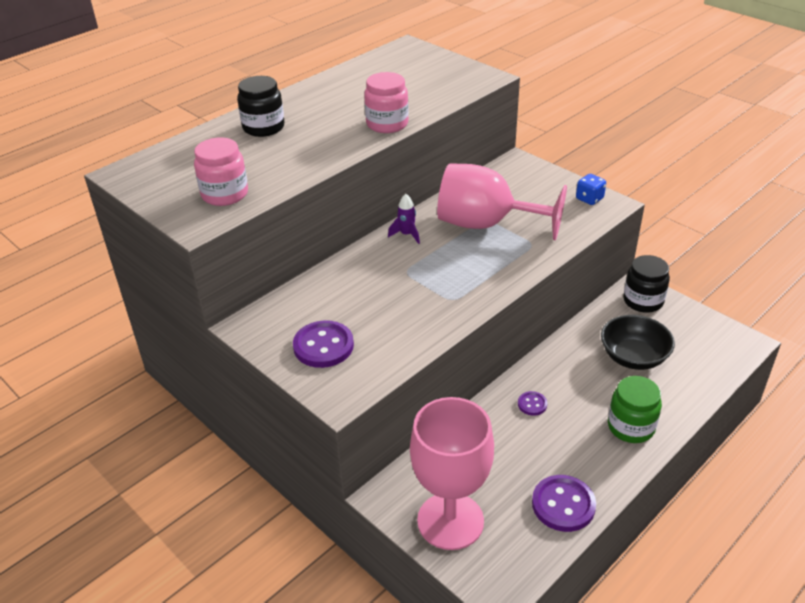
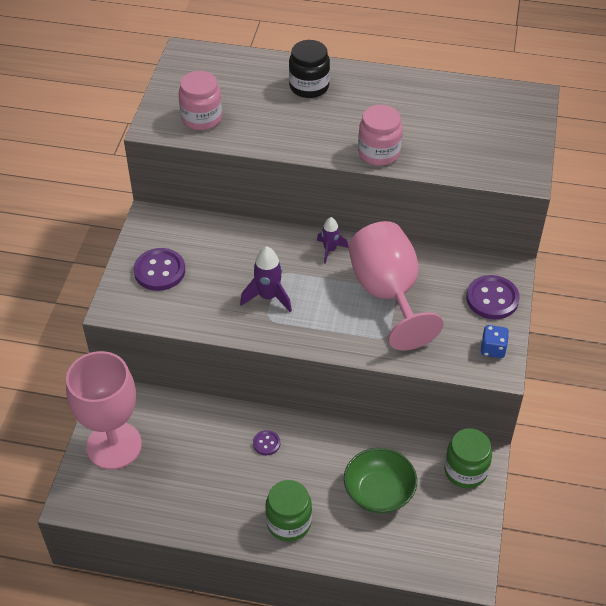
camera: 55 degrees right, 10 degrees up
(426, 289) = (268, 297): none -> purple rocket
(563, 505) = (173, 509): purple button -> purple button (492, 299)
(633, 357) = (379, 492): black bowl -> green bowl
(643, 301) = (465, 471): black jar -> green jar

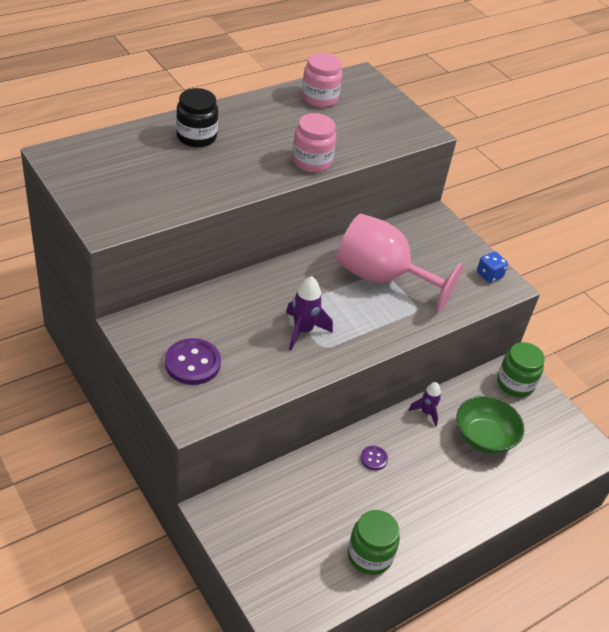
camera: 50 degrees left, 5 degrees down
(114, 445) = (263, 548): pink goblet -> none
(201, 118) = (139, 201): pink jar -> pink jar (319, 98)
(288, 522) = (455, 504): green jar -> green jar (370, 555)
(330, 250) = (304, 269): purple rocket -> purple rocket (426, 412)
(492, 299) = (449, 242): purple button -> none

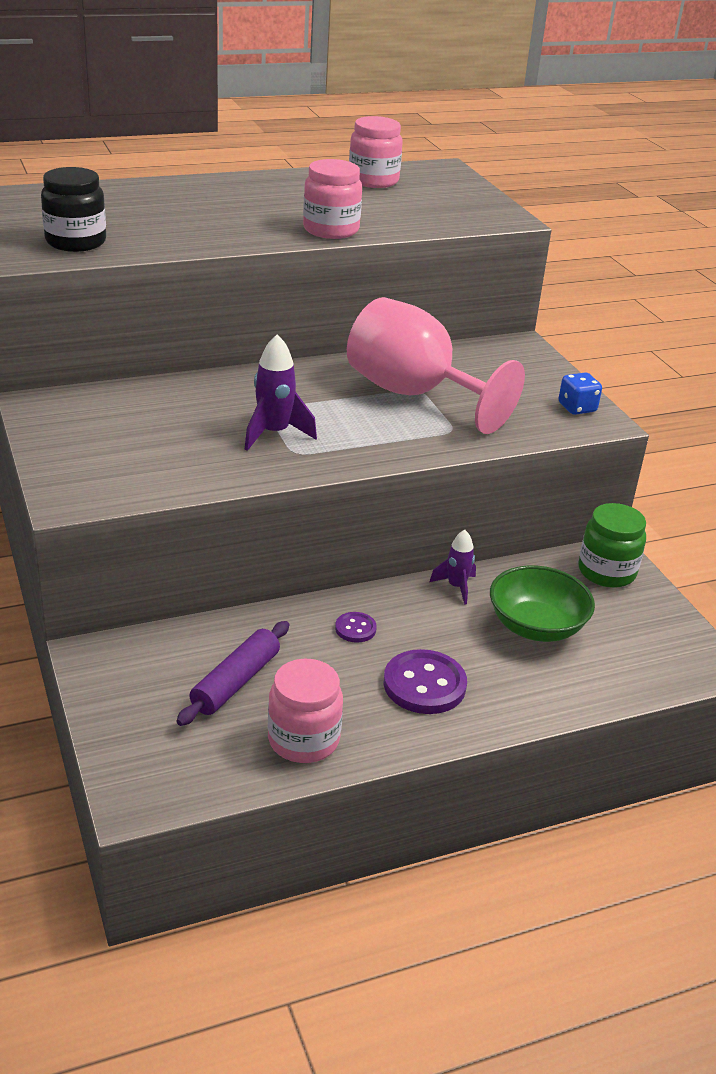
camera: 15 degrees right, 10 degrees down
(192, 363) = (101, 447): purple button -> purple button (424, 684)
(196, 137) = (186, 197): black jar -> black jar (76, 242)
(313, 516) = (236, 682): none -> purple rolling pin
(370, 555) = (303, 740): green jar -> pink jar

